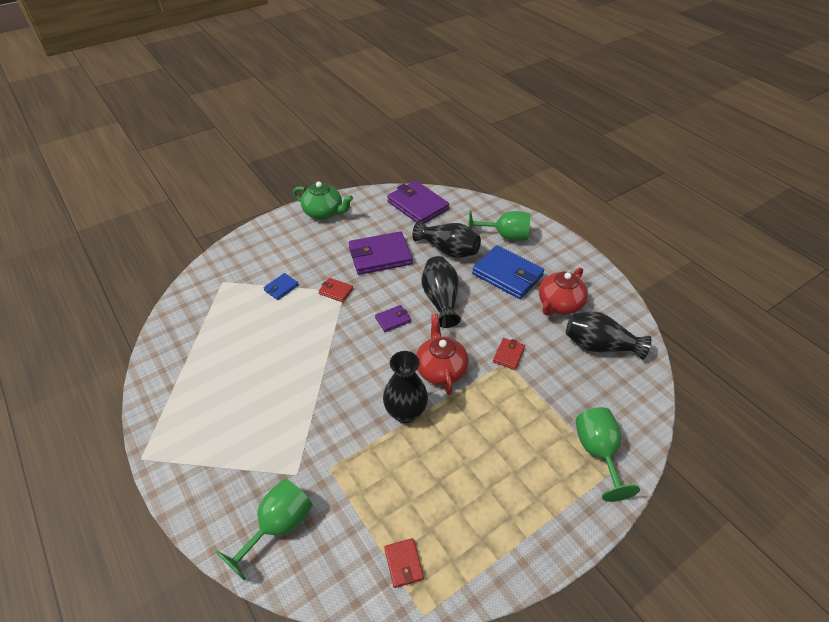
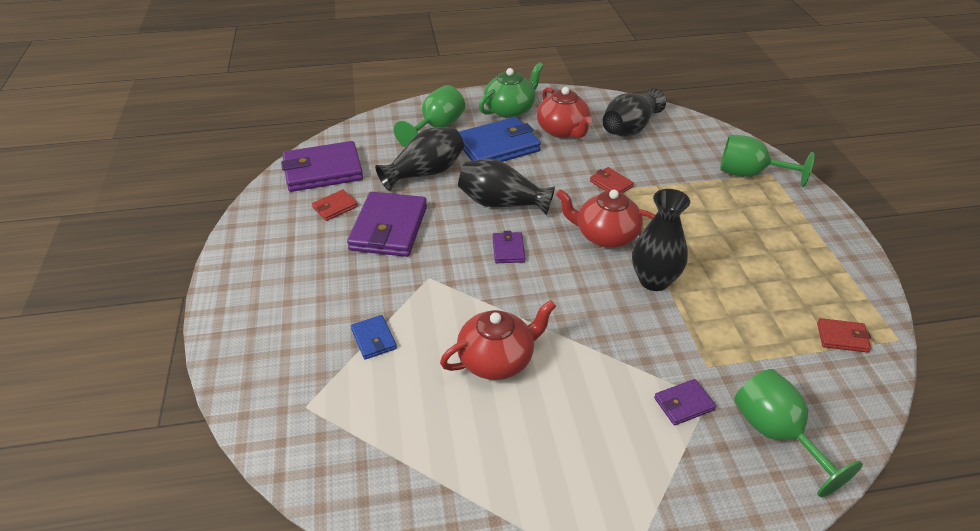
camera: 65 degrees left, 5 degrees down
(286, 460) = (684, 404): none -> purple wallet
(287, 348) = (497, 359): none -> red teapot
(324, 212) = (251, 255): green teapot -> green teapot (510, 110)
(336, 291) = (423, 285): red wallet -> red wallet (335, 207)

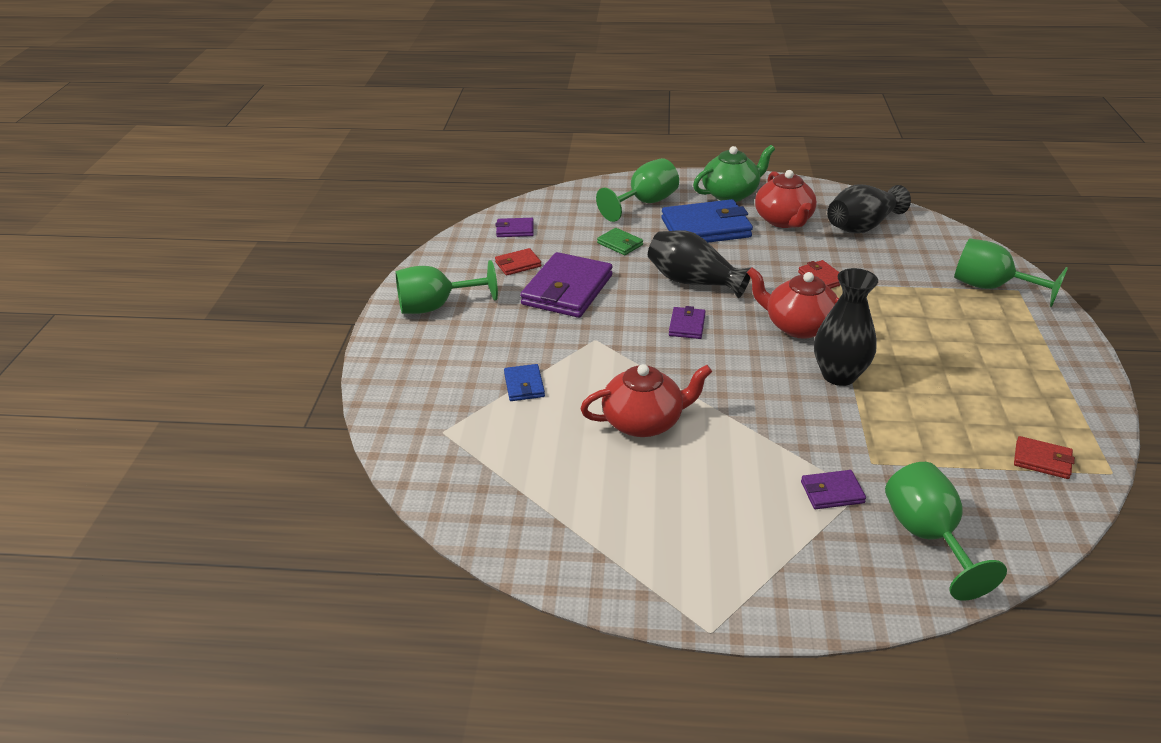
camera: 15 degrees right, 5 degrees down
(265, 265) = (436, 306): none -> green goblet
(323, 171) = (515, 230): purple wallet -> purple wallet, size x0.48
(425, 173) = (620, 244): black vase -> green wallet

